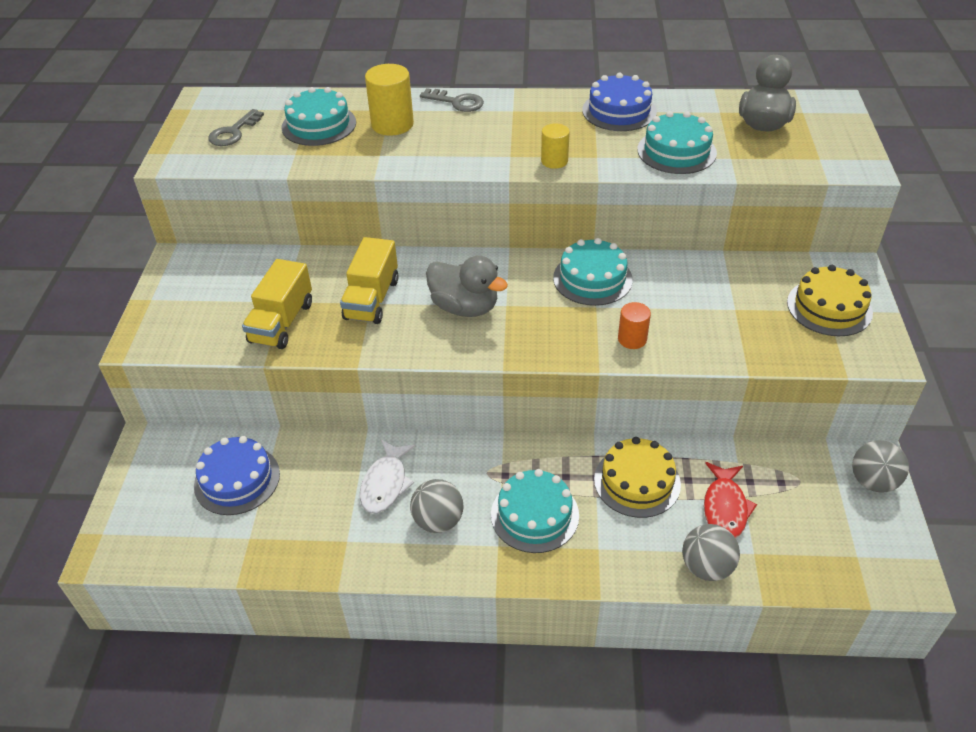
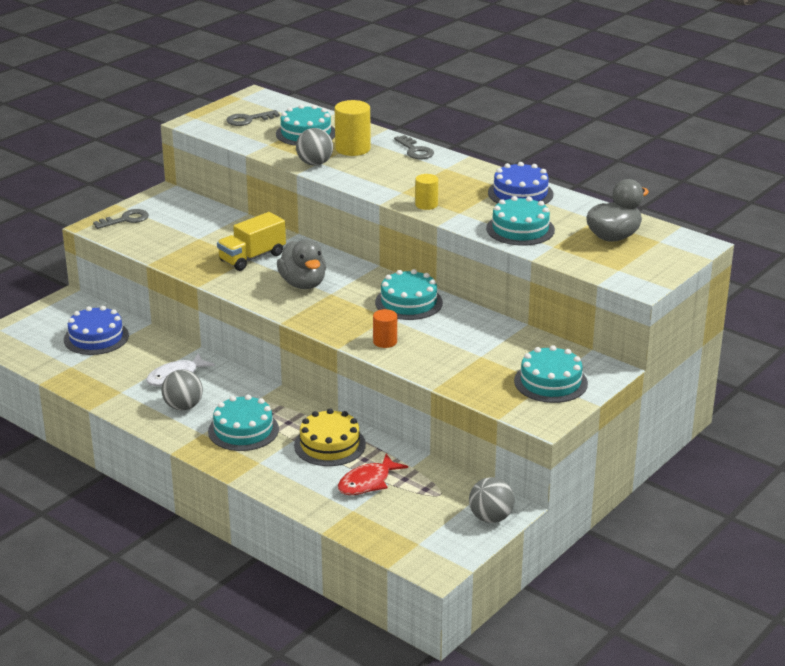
camera: 35 degrees right, 15 degrees down
(168, 315) = (126, 219): none -> grey key
(282, 322) = (184, 248): yellow truck -> none
(706, 567) = (312, 501): grey ball -> grey ball (315, 163)
(829, 307) = (550, 382): yellow cake -> turquoise cake

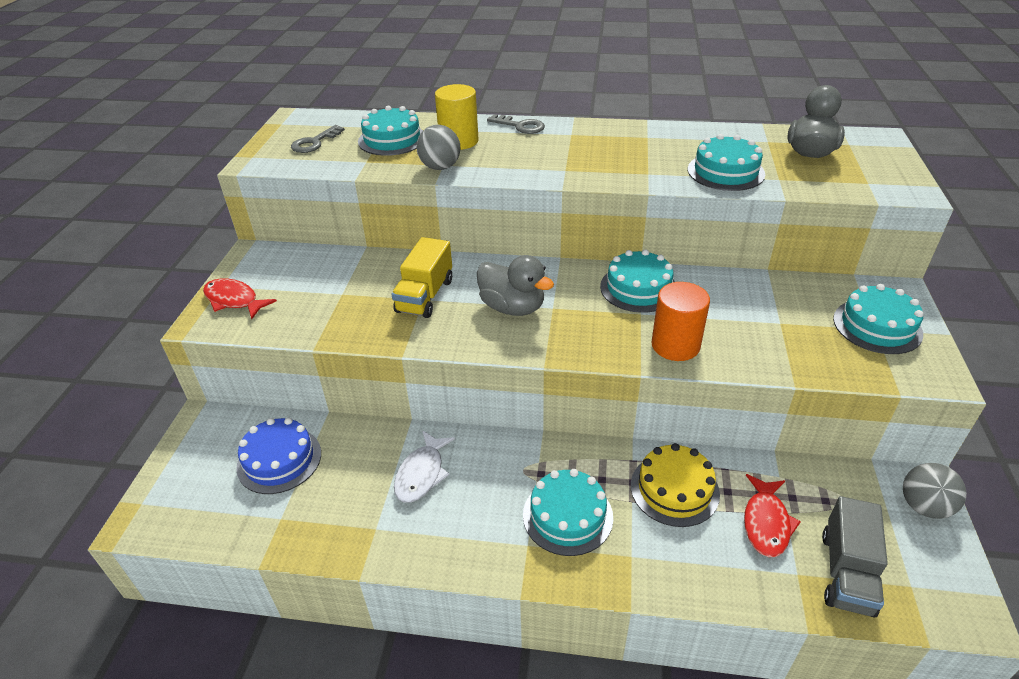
camera: 30 degrees left, 10 degrees up
(126, 219) = (234, 300): grey key -> red fish
(183, 407) = (469, 515): grey ball -> none
(385, 342) = (675, 345): orange cylinder -> orange cylinder, size x1.66
(385, 522) = (846, 572): none -> grey truck
(426, 205) = (607, 175): yellow cylinder -> none
(520, 193) = (671, 137): blue cake -> none

